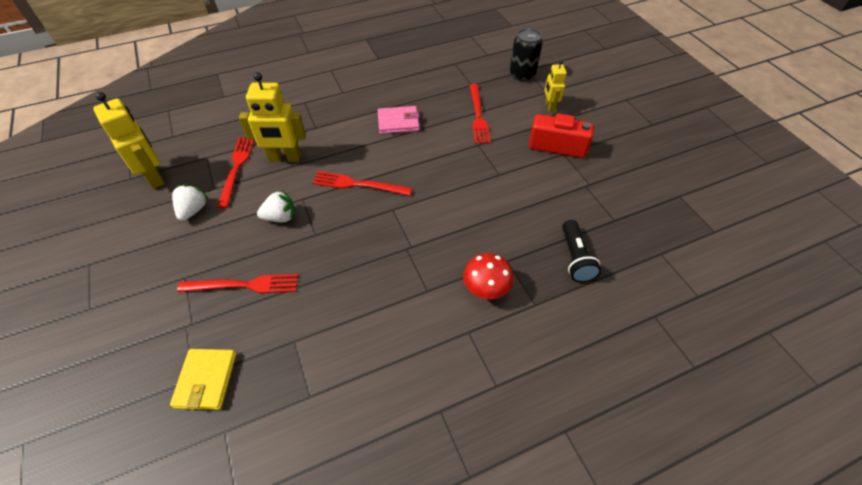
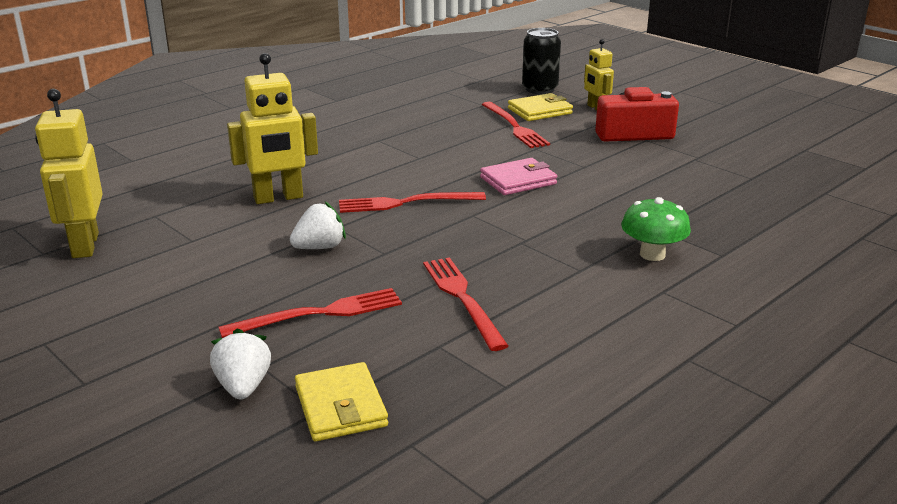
camera: 20 degrees left, 25 degrees down
(154, 177) = (84, 245): yellow robot -> yellow robot turned 135 degrees counterclockwise
(193, 210) = (177, 264): white strawberry -> white strawberry (243, 387)
(236, 168) = (212, 217): red fork -> red fork (462, 299)
(398, 122) = (414, 146): pink wallet -> pink wallet (518, 181)
(486, 289) = (652, 254): red mushroom -> green mushroom
(507, 101) = (540, 111): none -> yellow wallet
(575, 258) = (735, 213): black flashlight -> none

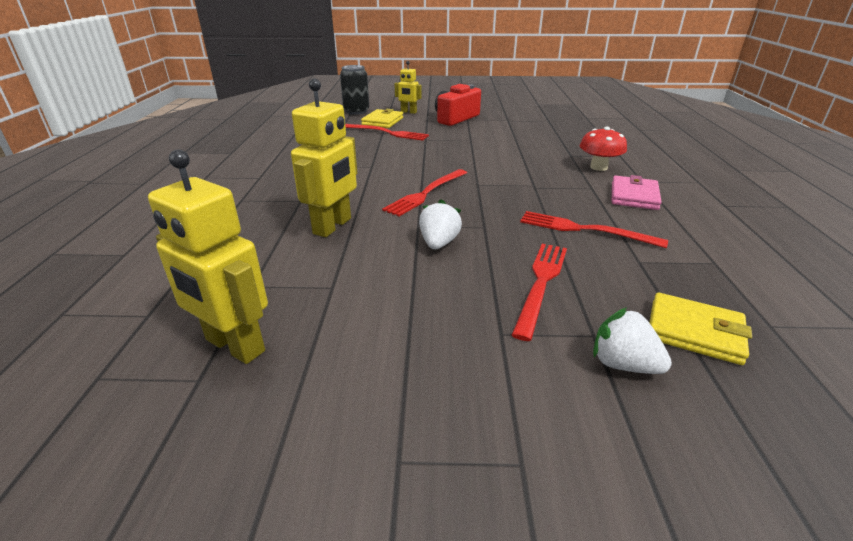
camera: 45 degrees left, 5 degrees up
(518, 181) = (457, 158): pink wallet -> pink wallet (634, 196)
(652, 254) = (598, 167): green mushroom -> red mushroom

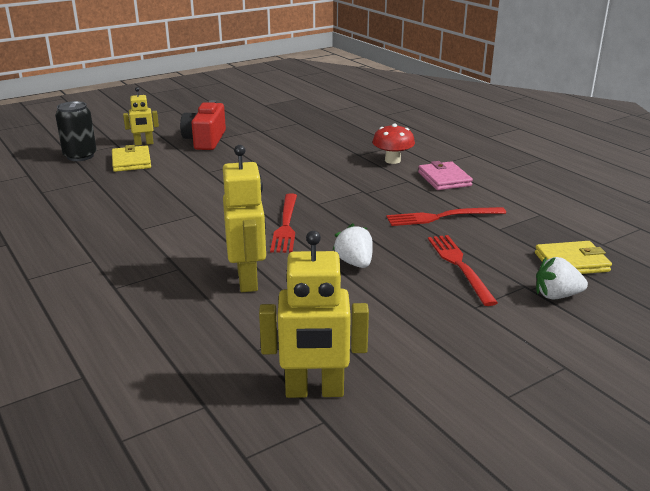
camera: 35 degrees left, 5 degrees down
(388, 133) = (158, 174): red fork -> none

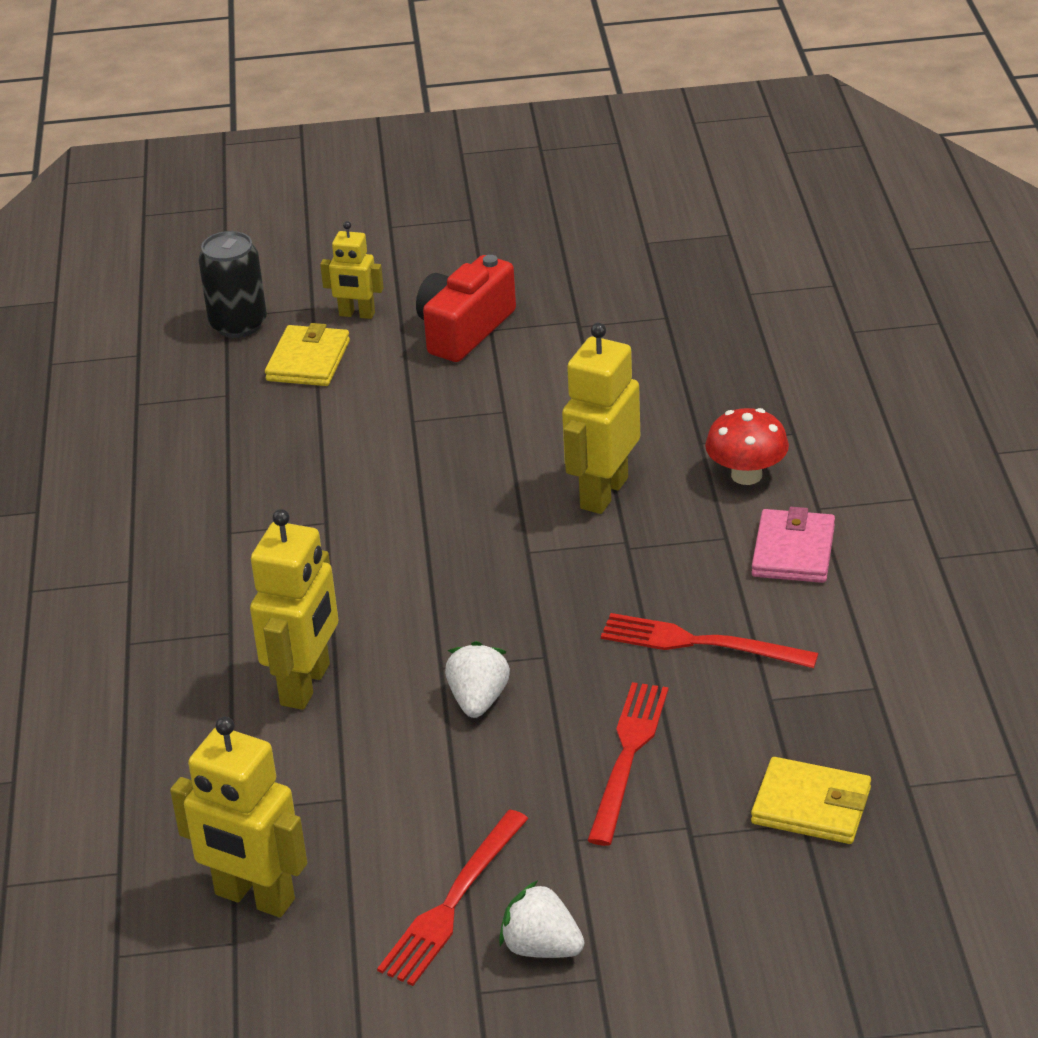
camera: 30 degrees right, 10 degrees up
(286, 225) = (440, 587): red fork -> red fork (452, 902)
(333, 177) = (603, 493): none -> yellow robot
(556, 296) = (716, 860): white strawberry -> white strawberry (541, 947)

